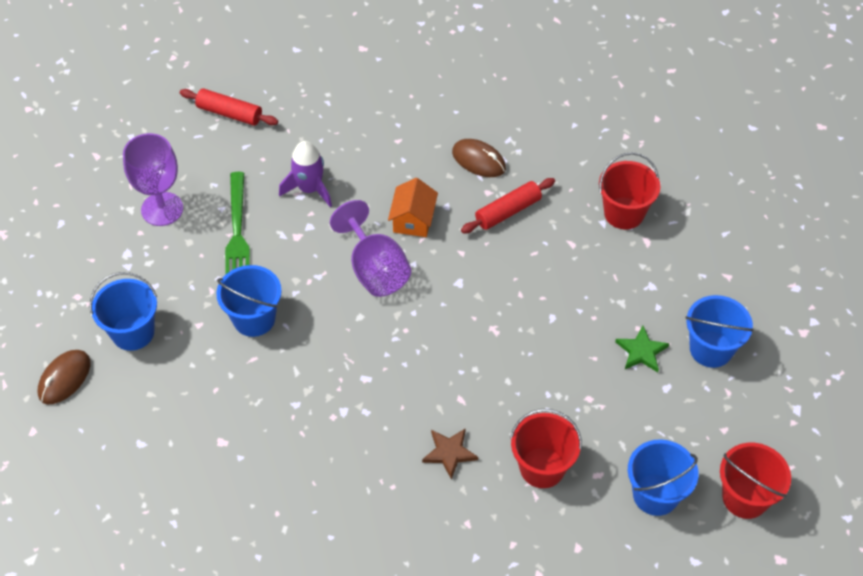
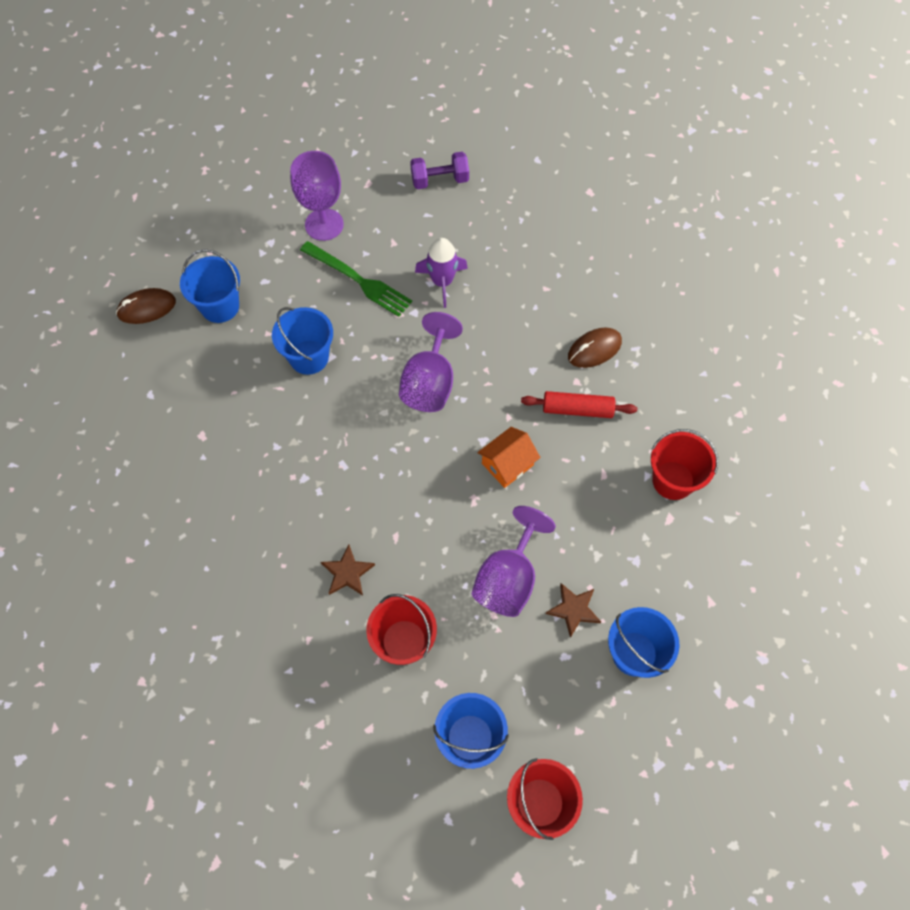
camera: 40 degrees right, 10 degrees up
(229, 113) = (440, 180): red rolling pin -> purple dumbbell
(237, 233) = (358, 280): green fork -> green fork turned 90 degrees counterclockwise
(413, 220) = (496, 362): orange house -> orange house (507, 464)
(478, 160) = (594, 349): brown mouse -> brown mouse turned 75 degrees clockwise
(575, 366) = (508, 579): none -> purple goblet
(641, 351) = (573, 609): green star -> brown star

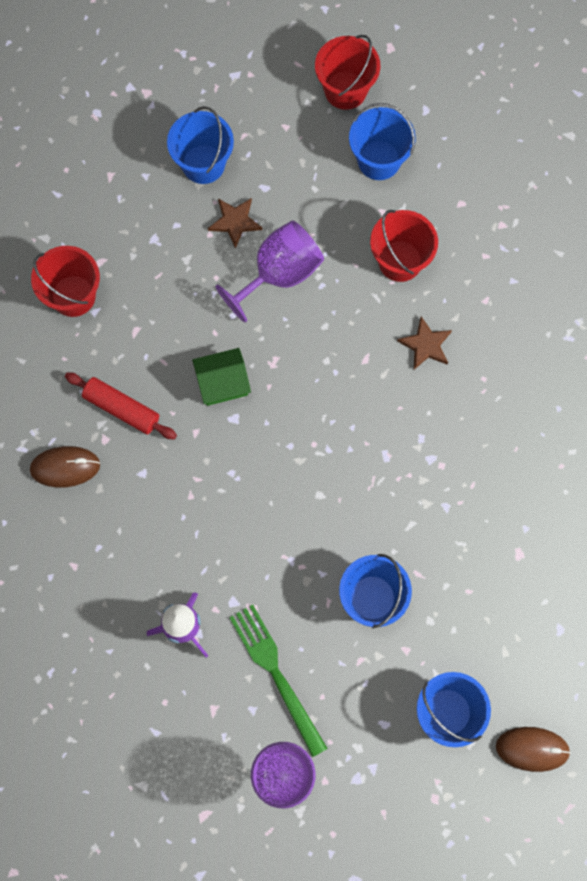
camera: 155 degrees left, 10 degrees up
(430, 383) = (256, 507): purple goblet -> none
(440, 180) = (115, 778): purple dumbbell -> none
(507, 464) = (222, 383): orange house -> green house

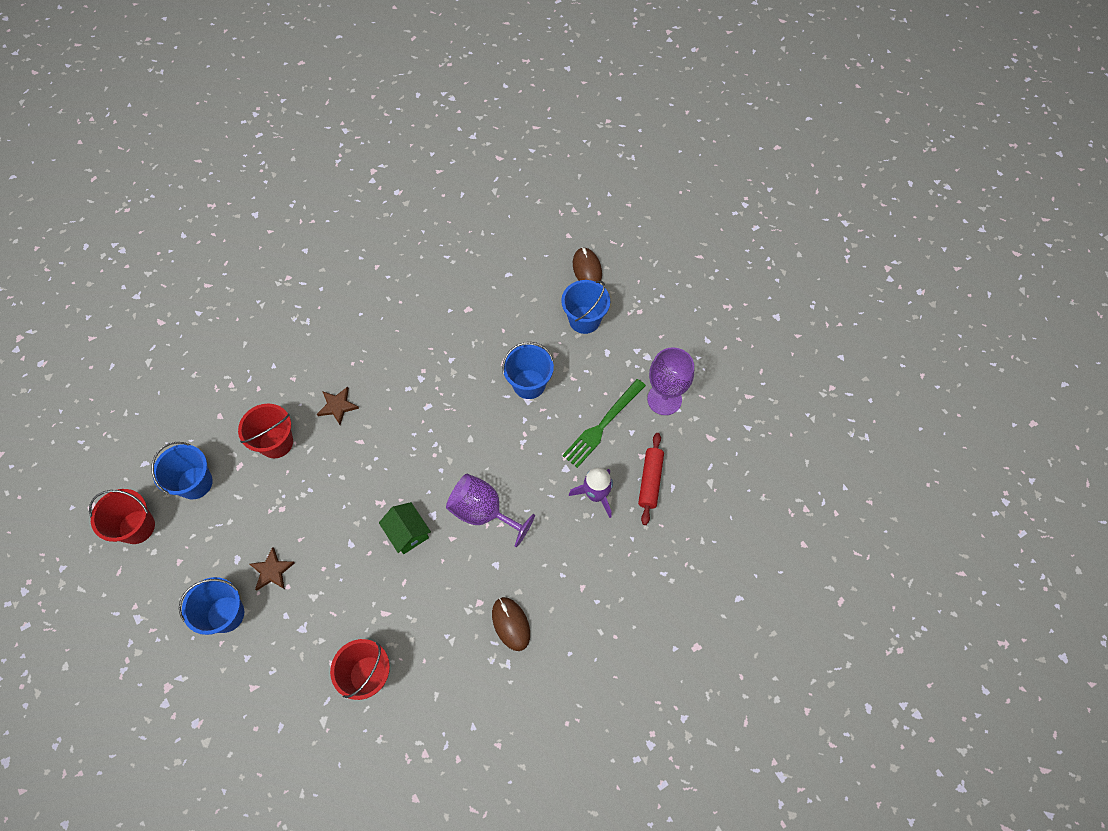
camera: 110 degrees left, 10 degrees down
(122, 409) = (451, 599): red rolling pin -> red rolling pin (650, 481)
(279, 274) = (308, 523): purple goblet -> purple goblet (483, 512)

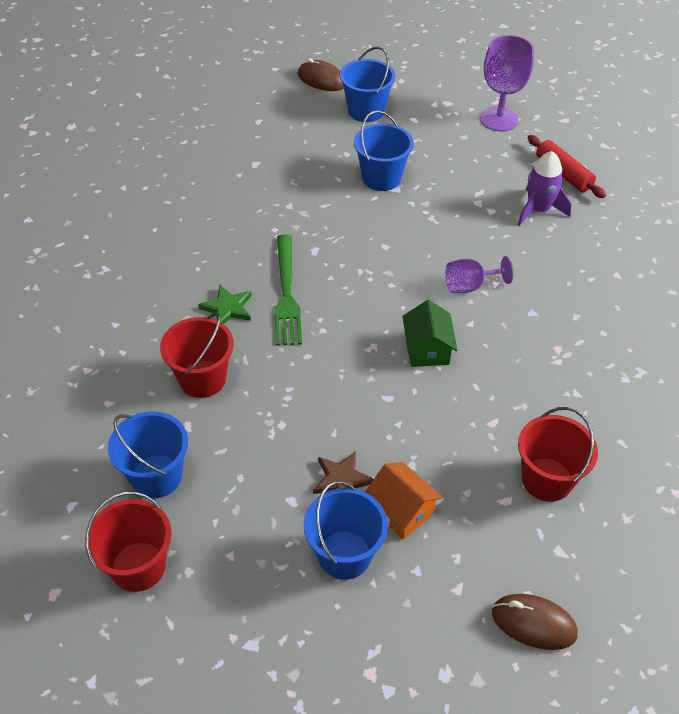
camera: 45 degrees left, 15 degrees down
(278, 617) = (401, 510): none -> orange house
(337, 406) = (227, 308): brown star -> green star
(407, 533) = (427, 349): green house -> green house turned 75 degrees clockwise
(483, 512) = (470, 286): purple goblet -> purple goblet, size x0.62
(511, 624) = (603, 342): brown mouse -> brown mouse (533, 623)
(602, 425) = (477, 164): green fork -> green fork (286, 293)

